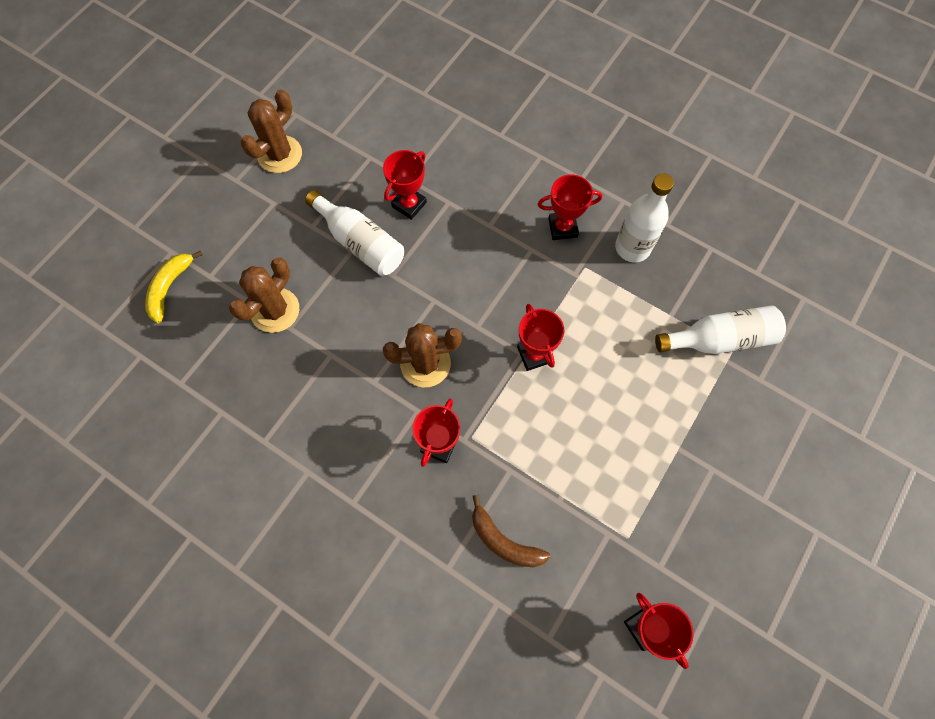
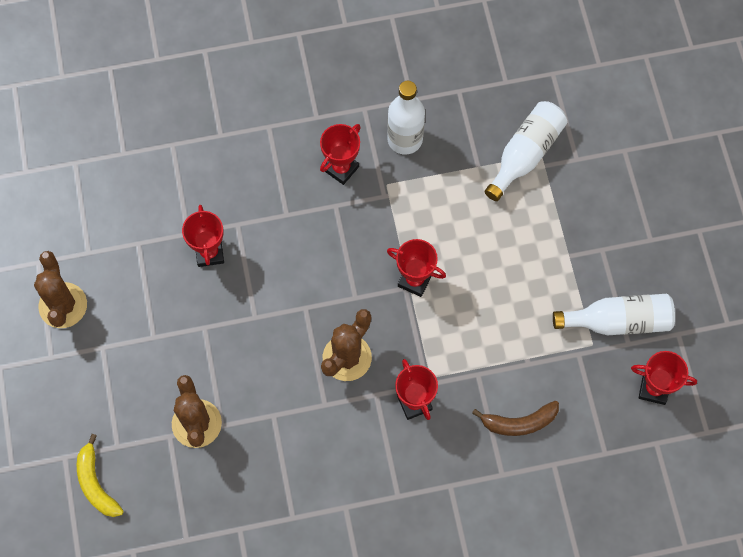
camera: 45 degrees left, 0 degrees up
(360, 243) = (204, 315): white bottle -> white bottle (618, 321)

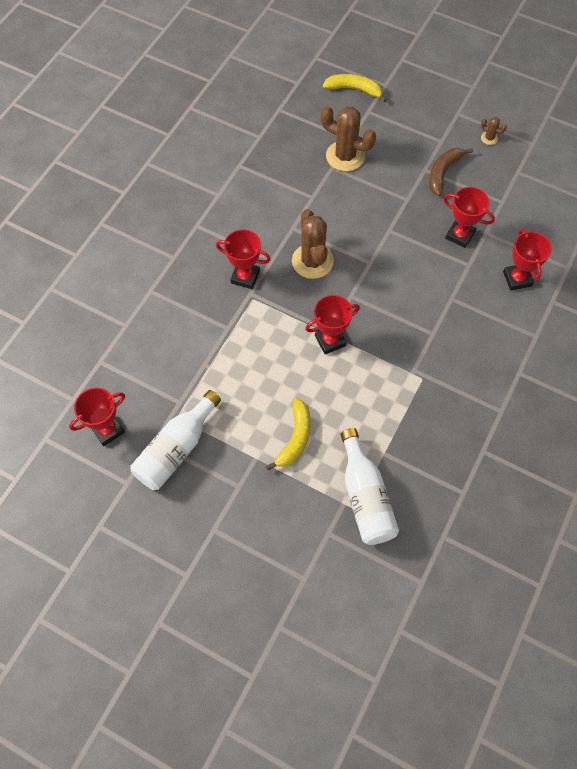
camera: 130 degrees right, 5 degrees down
(63, 305) = (489, 138): brown cactus -> brown cactus, size x0.44
(341, 168) = (460, 358): red trophy -> red trophy (517, 279)
(405, 139) = (450, 419): white bottle -> none
(519, 422) = (171, 327): brown banana -> brown banana (443, 173)
(525, 240) = (295, 438): none -> yellow banana

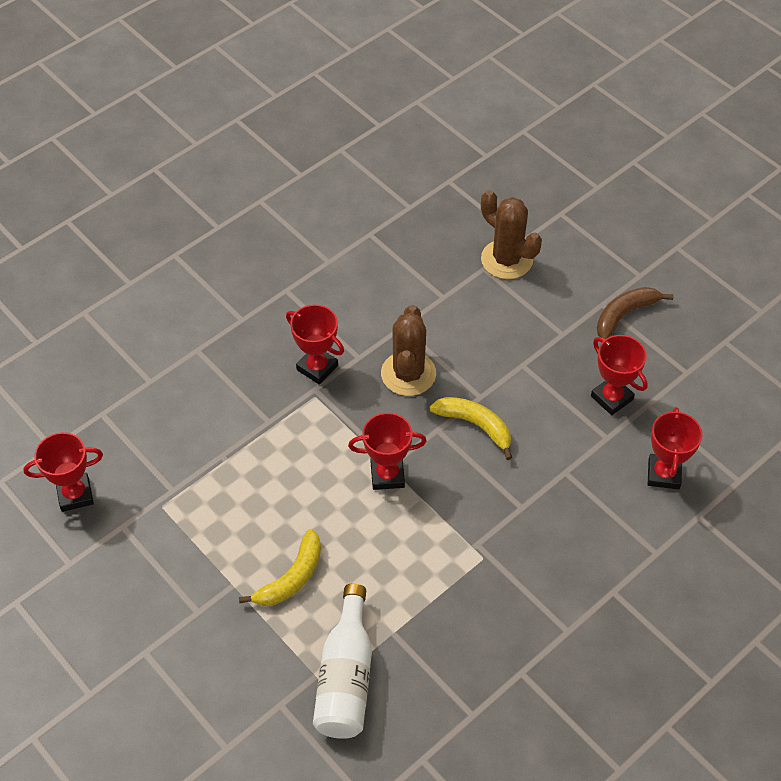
camera: 20 degrees right, 10 degrees down
(176, 449) = (144, 543): white bottle -> none
(354, 89) = (555, 182): yellow banana -> yellow banana (475, 425)
(489, 138) = (705, 289): brown cactus -> none

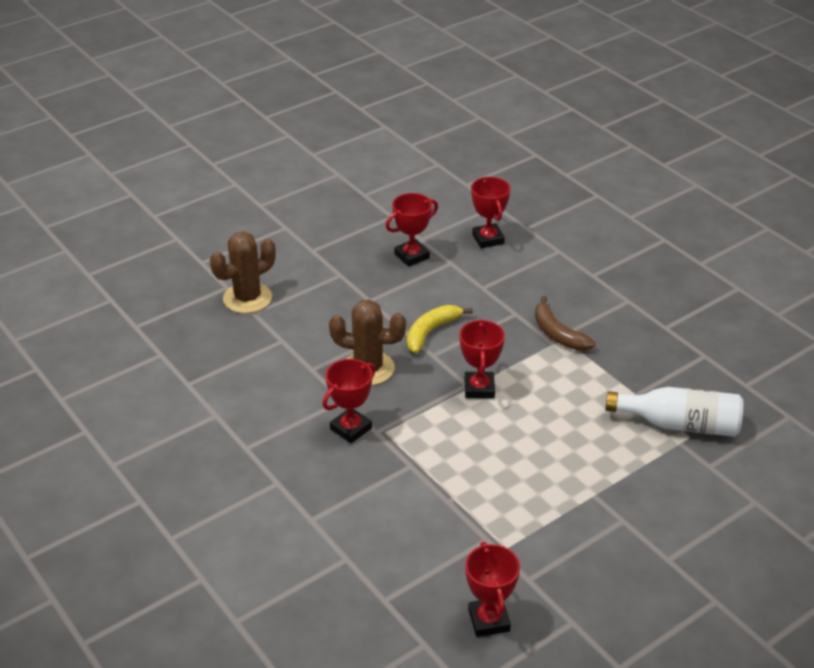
camera: 85 degrees left, 15 degrees down
(291, 577) = (585, 455): yellow banana -> none
(624, 315) = (327, 240): brown banana -> brown banana (558, 334)
(663, 474) = (488, 239): red trophy -> red trophy turned 60 degrees clockwise

